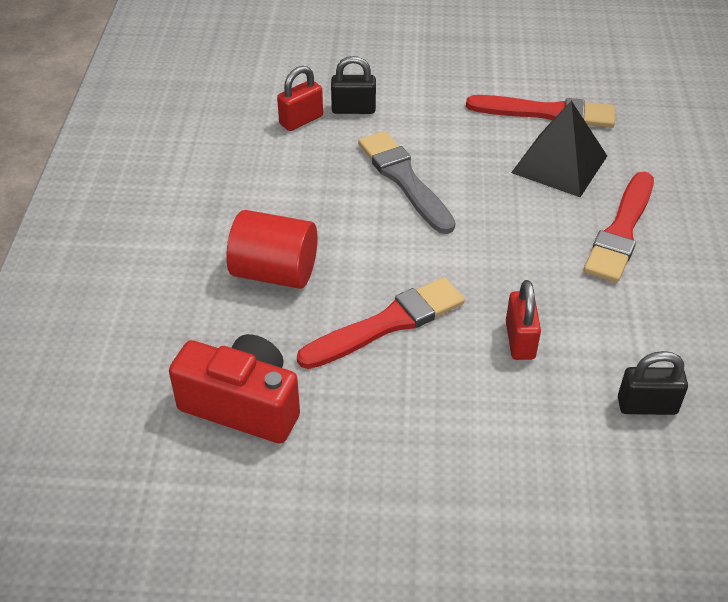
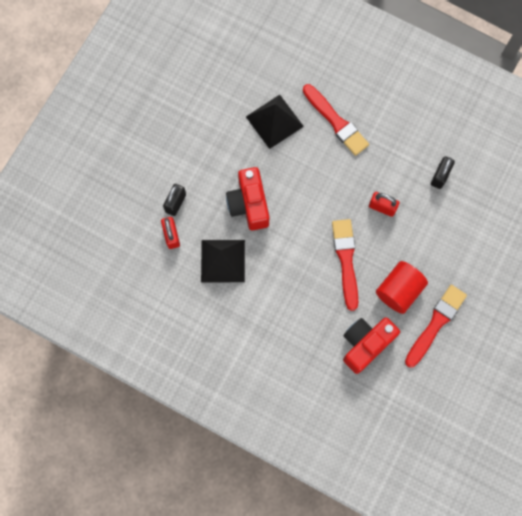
camera: 65 degrees left, 30 degrees up
(275, 272) = (288, 298): red cylinder -> red cylinder (399, 290)
(294, 181) = (223, 261): none -> black pyramid
(404, 179) = (249, 204): grey brush -> red camera
(547, 113) = (230, 103): red brush -> red brush (435, 323)

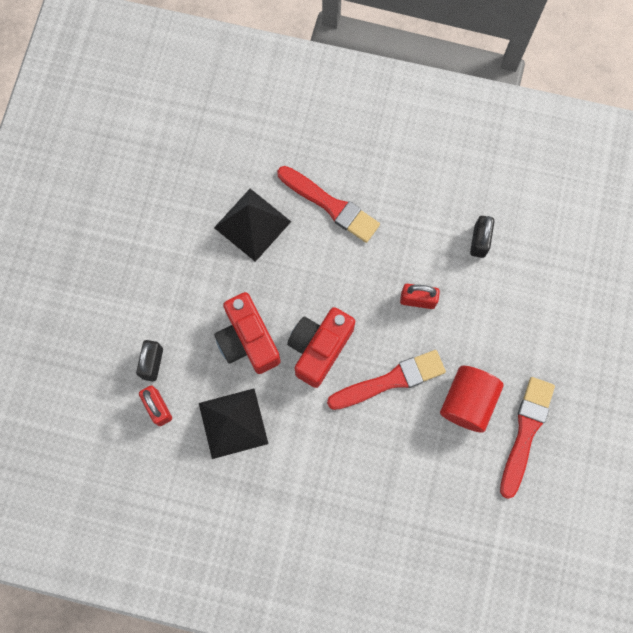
camera: 15 degrees left, 0 degrees up
(346, 260) = (390, 380): red brush -> red brush turned 90 degrees clockwise
(365, 344) = (444, 483): red camera -> red camera (319, 348)

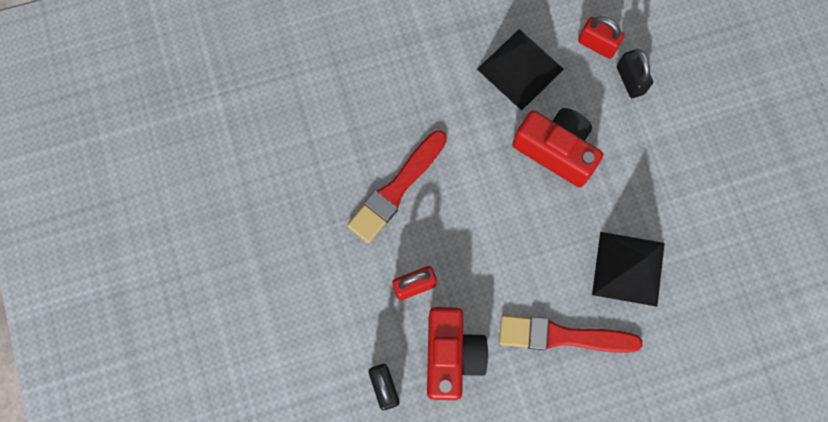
camera: 150 degrees right, 0 degrees up
(319, 348) = (483, 181): red camera -> red camera (451, 355)
(467, 402) = (310, 210): red cylinder -> none
(525, 432) = (238, 213): red brush -> none

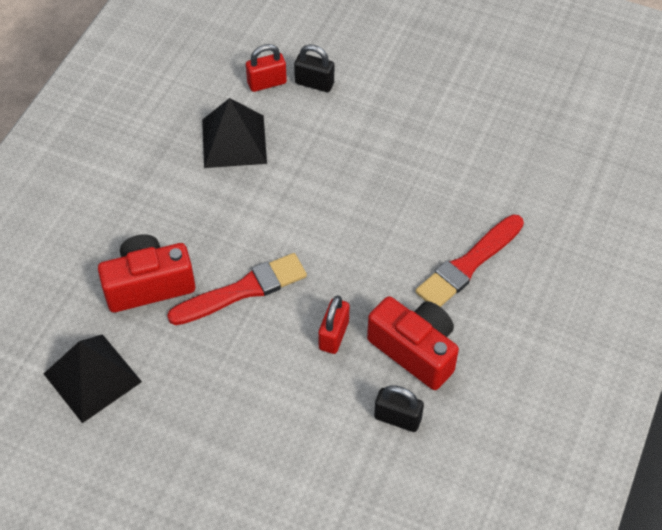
camera: 50 degrees left, 20 degrees down
(396, 189) = (243, 290): red brush -> red brush turned 105 degrees counterclockwise
(556, 150) = (320, 165): red camera -> red camera (149, 285)
(628, 268) = (455, 186): black pyramid -> black pyramid (92, 377)

